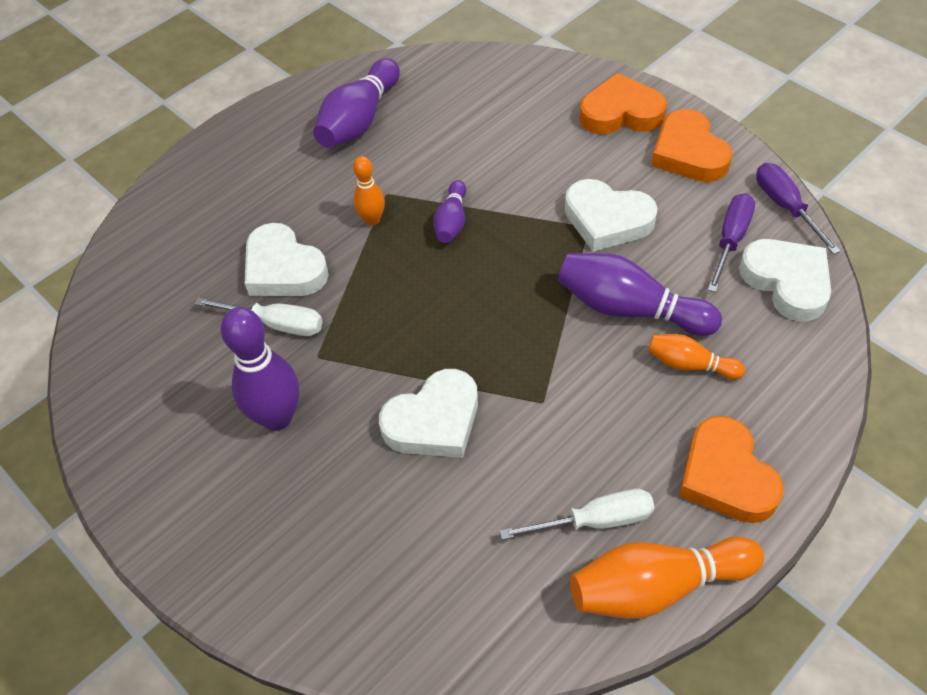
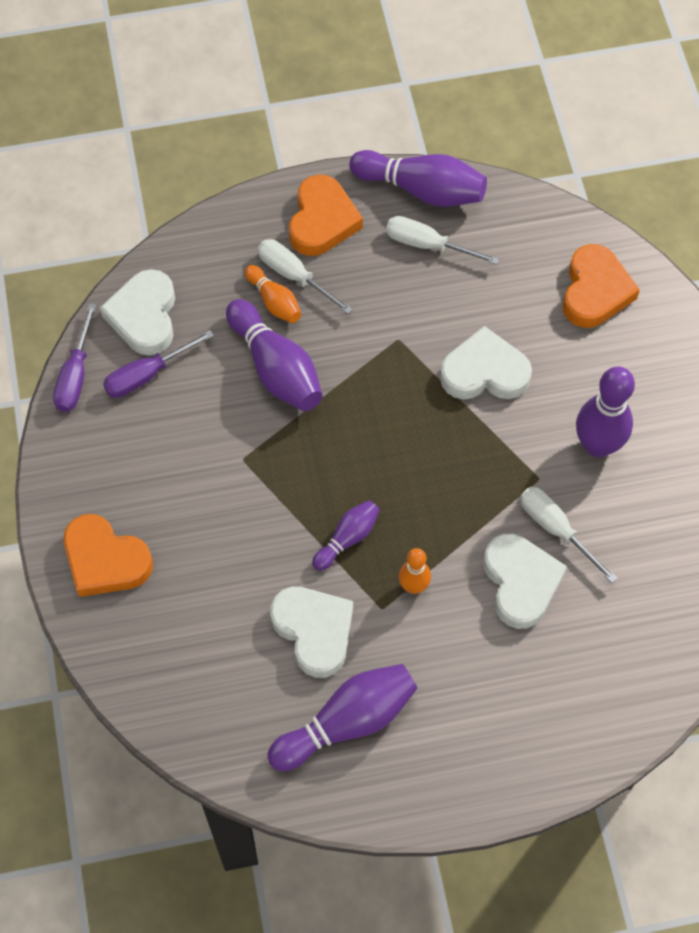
camera: 150 degrees left, 10 degrees up
(607, 220) = (221, 455): white heart -> white heart (314, 631)
(657, 586) = (421, 189): orange bowling pin -> purple bowling pin
(688, 153) = (94, 476): orange heart -> orange heart (595, 291)
(696, 400) = (294, 276): none -> white screwdriver

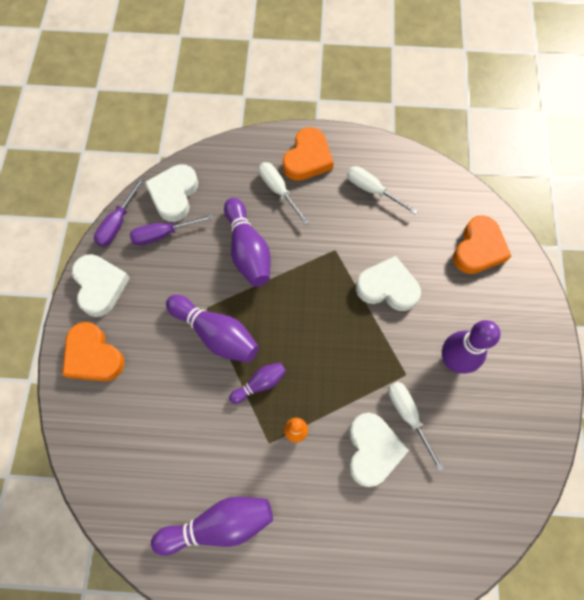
camera: 15 degrees right, 5 degrees up
(274, 301) = (260, 205): orange bowling pin -> none
(314, 631) = (216, 447): white heart -> white heart (100, 286)
(421, 189) = (378, 153): purple bowling pin -> purple bowling pin (216, 334)

